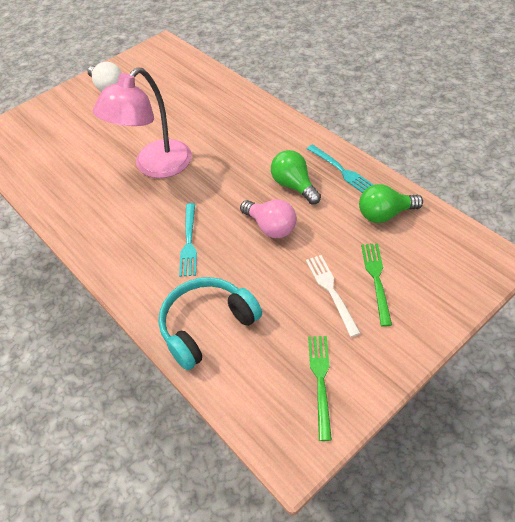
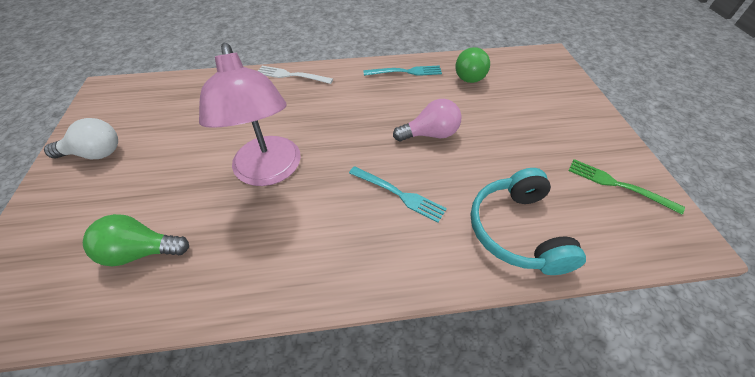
camera: 60 degrees left, 0 degrees up
(294, 186) = (396, 100): green light bulb -> green light bulb (141, 251)
(331, 291) = (527, 135): white fork -> white fork (291, 75)
(376, 279) = (531, 109): green fork -> none

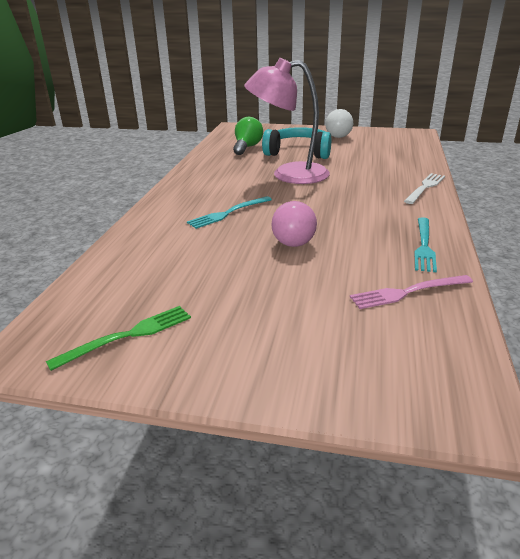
camera: 110 degrees right, 20 degrees down
(470, 75) = (407, 292): green light bulb -> pink fork
(517, 231) = (144, 253): turquoise headphones -> turquoise headphones (298, 152)

